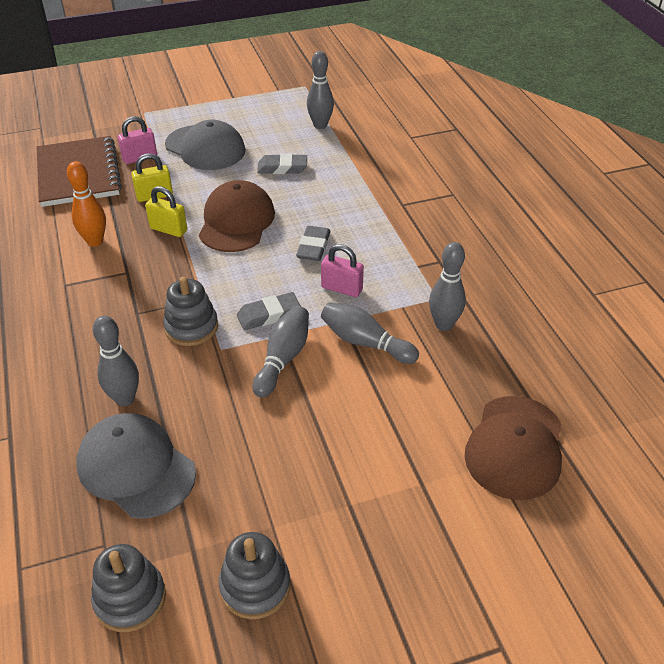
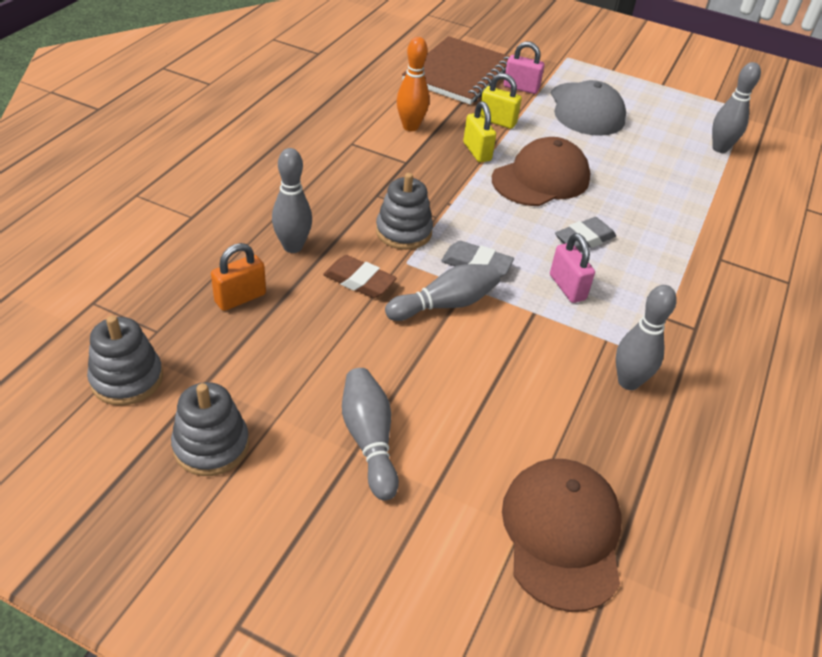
camera: 40 degrees right, 0 degrees up
(136, 468) = (240, 298): grey cap -> orange padlock
(206, 387) = (359, 281): none -> brown eraser
(282, 168) = (637, 162): grey eraser -> none
(365, 343) = (532, 343): grey bowling pin -> grey bowling pin (369, 440)
(515, 447) = (562, 534): brown cap -> brown cap turned 120 degrees clockwise

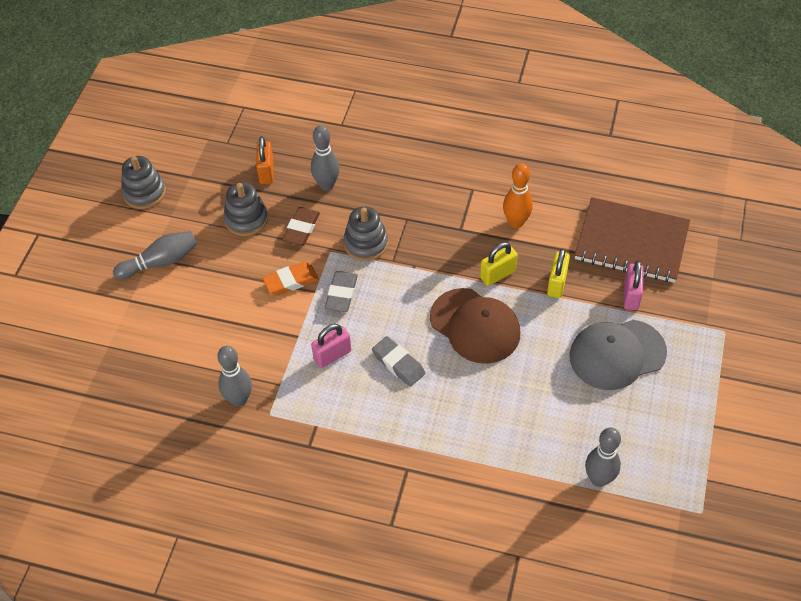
camera: 85 degrees right, 10 degrees up
(127, 379) = (186, 142): grey stacking toy -> grey stacking toy (246, 219)
(240, 298) = (266, 172): orange padlock -> orange padlock turned 45 degrees clockwise
(445, 304) = (291, 281): grey bowling pin -> orange eraser
(562, 534) = (106, 367): brown cap -> none

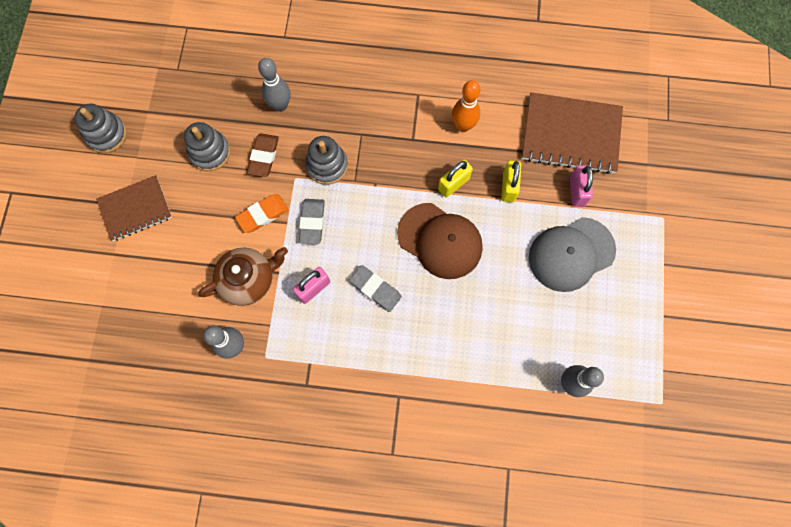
camera: 10 degrees left, 20 degrees up
(160, 262) = (135, 209): grey bowling pin -> brown notebook
(265, 339) = (248, 279): none -> brown teapot
(266, 172) = (220, 98): orange padlock -> none

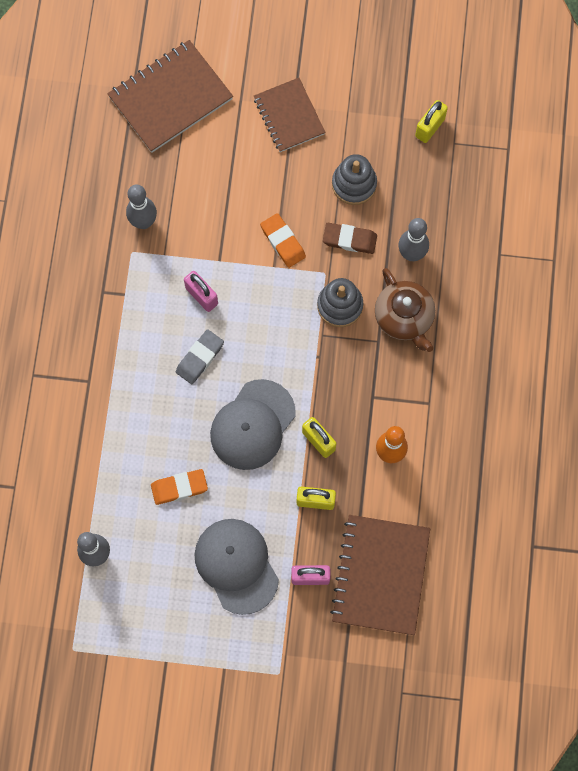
camera: 90 degrees right, 0 degrees up
(103, 322) = (170, 98): none -> brown notebook
(106, 134) = (373, 79): grey stacking toy -> none
(160, 88) = (430, 127): none -> yellow padlock
(248, 279) = (212, 232): brown teapot -> brown teapot (404, 318)
(312, 222) = (274, 292): grey eraser -> none
(440, 241) = (252, 425): brown cap -> grey cap
(501, 306) = (179, 487): none -> orange eraser

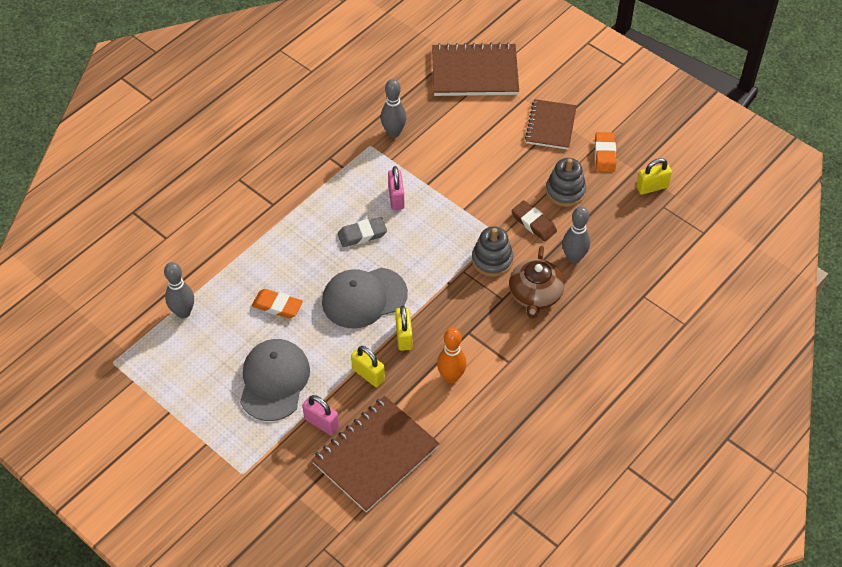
camera: 35 degrees right, 20 degrees down
(283, 242) = (482, 198): orange eraser -> orange eraser (604, 154)

